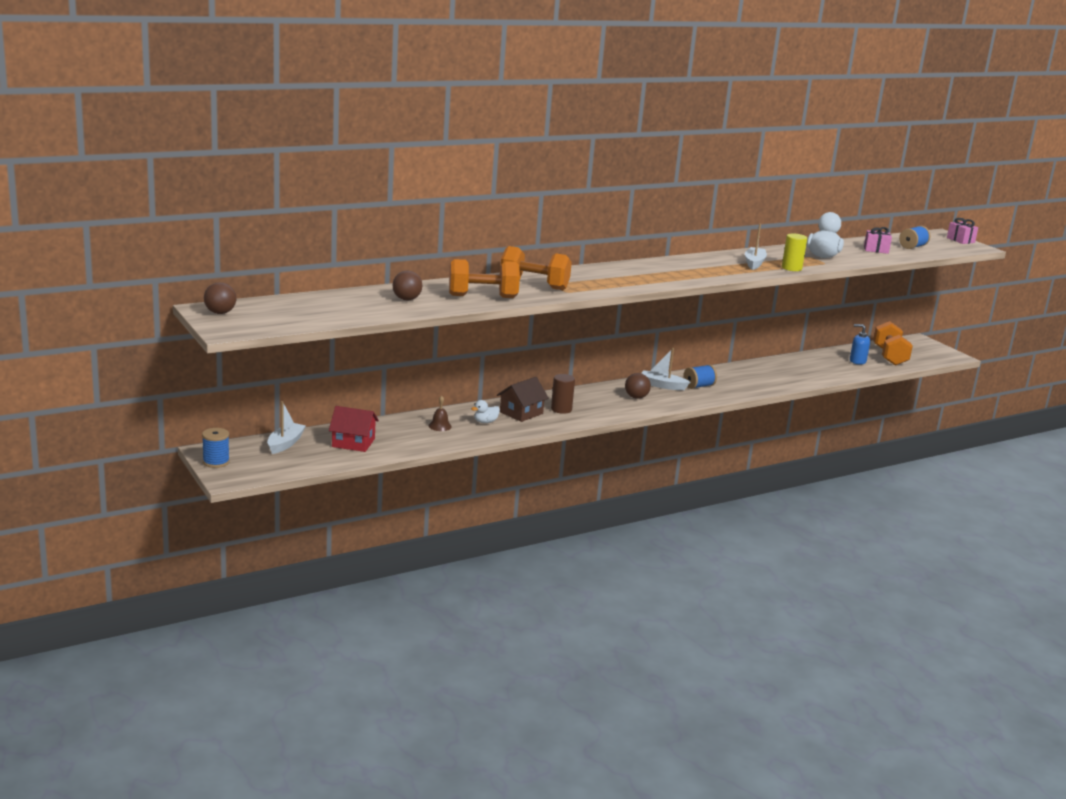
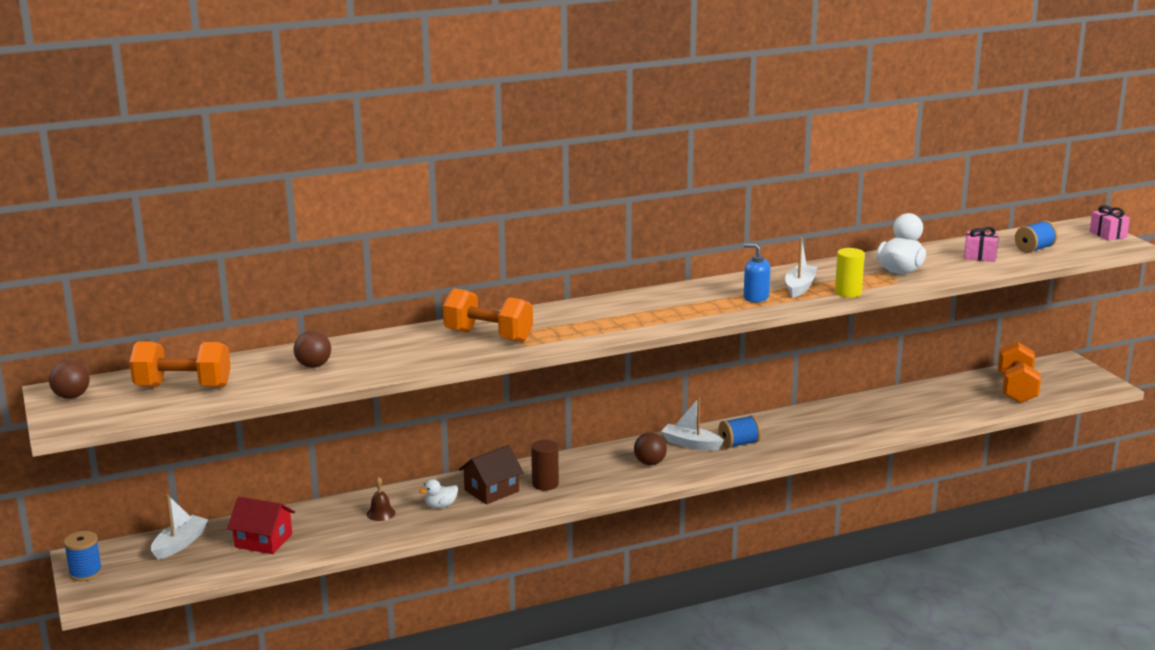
camera: 10 degrees right, 0 degrees up
(483, 296) = (413, 357): orange dumbbell -> orange dumbbell (183, 387)
(857, 361) = (969, 398): blue soap dispenser -> blue soap dispenser (756, 297)

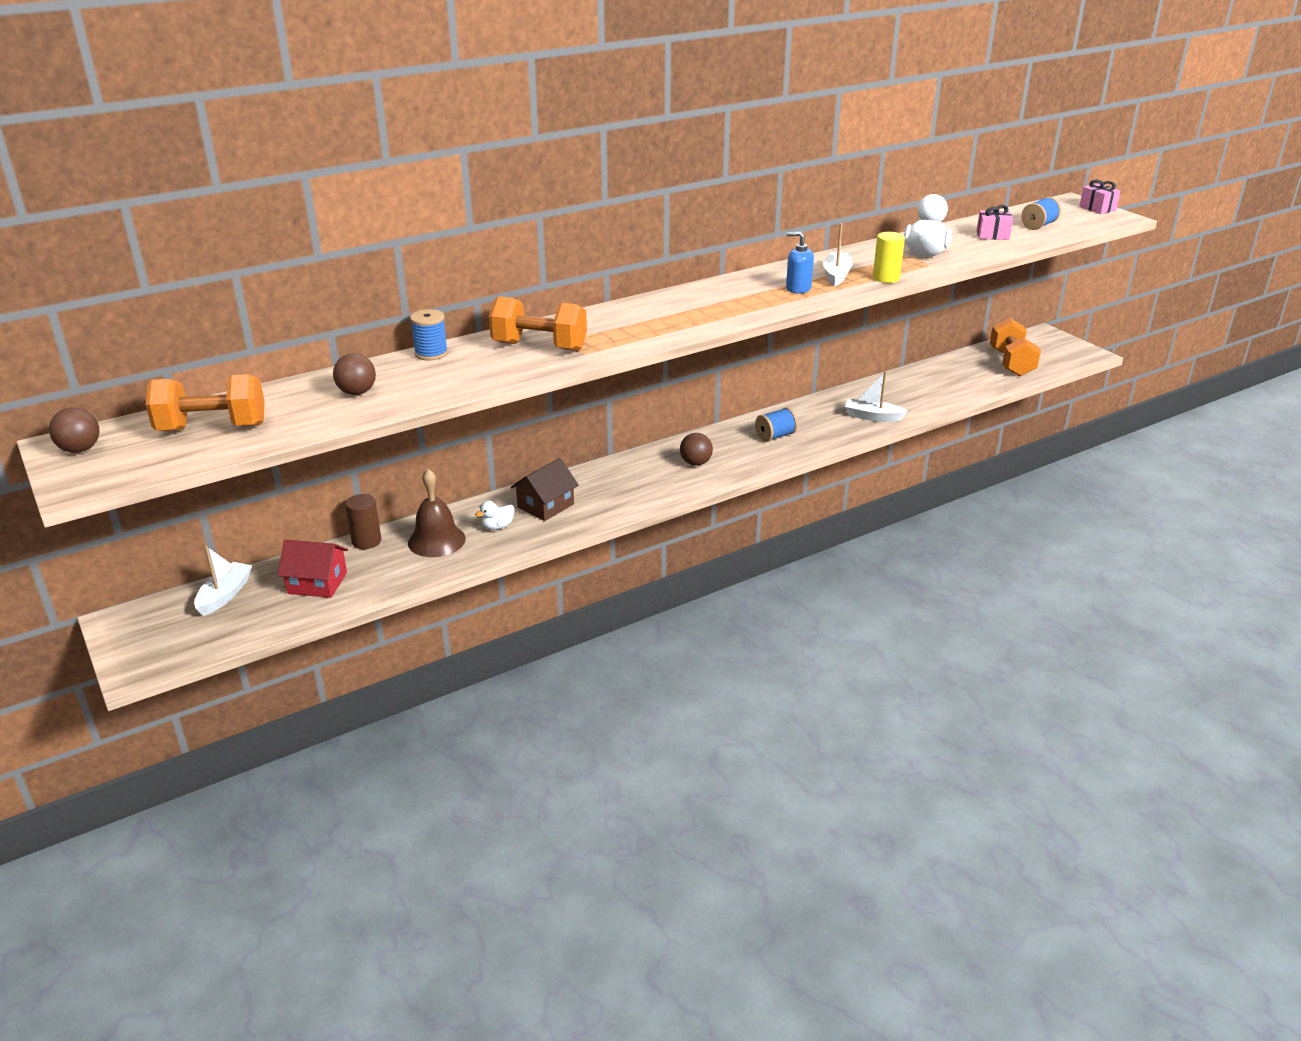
camera: 10 degrees left, 10 degrees up
(85, 573) = (123, 639): blue spool -> blue spool (431, 353)
(381, 513) = (436, 540): brown bell -> brown bell, size x1.89
(545, 484) = (598, 494): brown cylinder -> brown cylinder (366, 541)
(691, 444) = (729, 440): white boat -> white boat (872, 417)

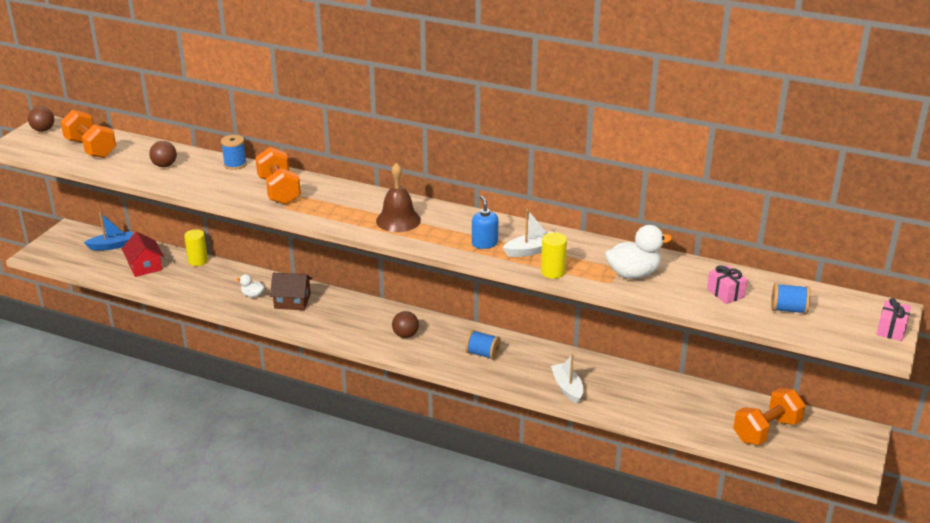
camera: 55 degrees right, 0 degrees up
(225, 595) = (112, 246): white boat -> blue boat
(366, 541) = (198, 261): brown cylinder -> yellow cylinder
(436, 540) = (219, 282): brown bell -> brown bell (398, 220)

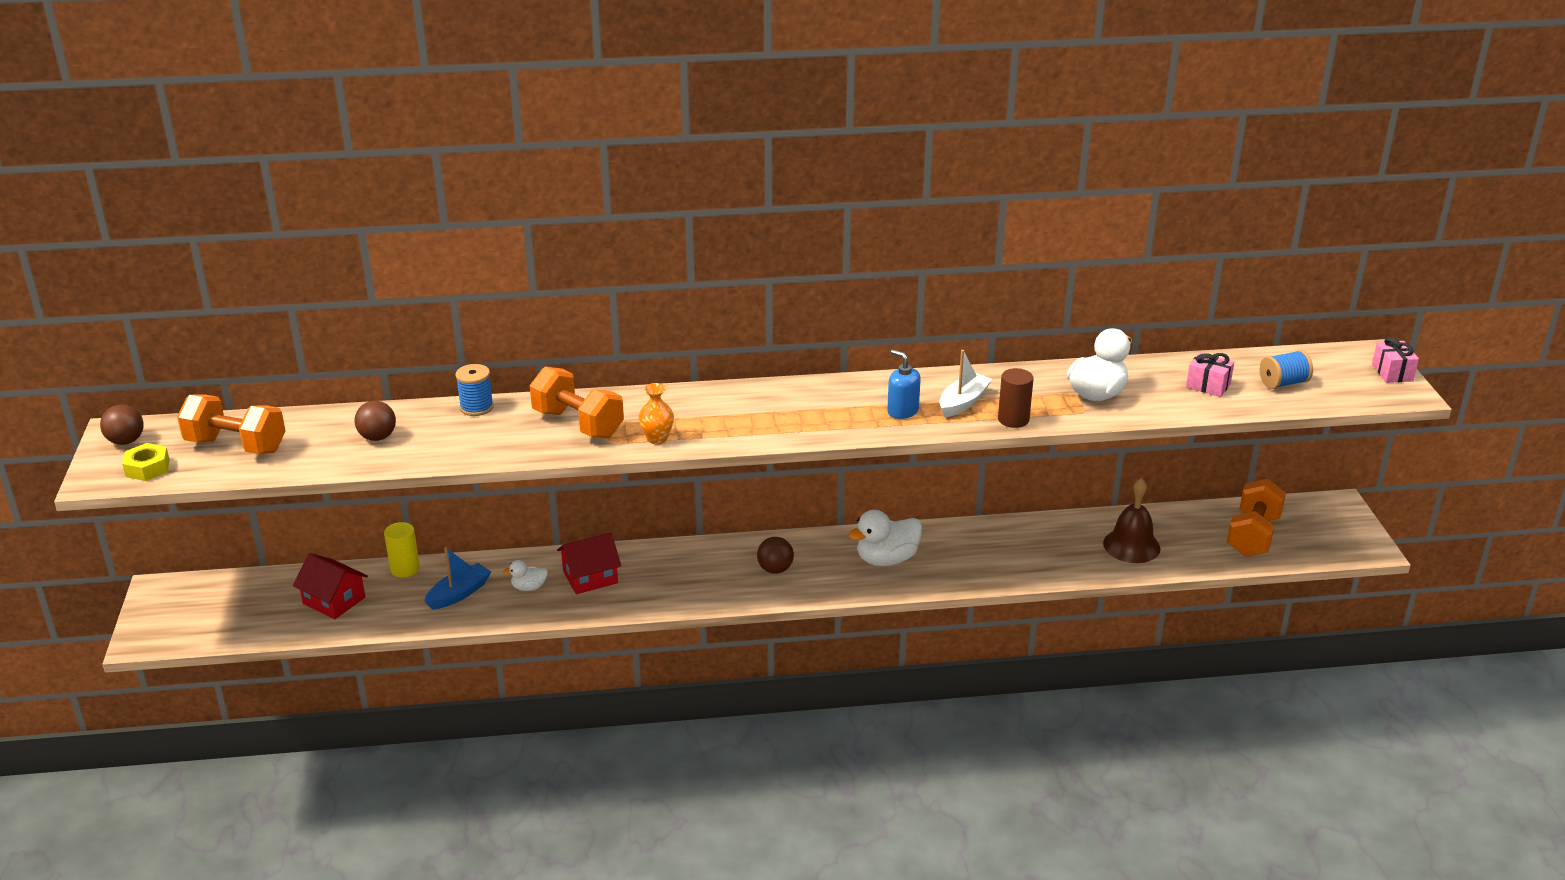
camera: 30 degrees left, 0 degrees up
(37, 147) = (147, 468): none -> yellow nut
(112, 246) = (254, 589): blue boat -> blue boat (459, 594)
(292, 301) = (590, 577): brown house -> red house
(313, 213) = (657, 439): none -> orange vase
(398, 220) = (771, 415): brown bell -> brown bell (1131, 545)
(483, 354) = (886, 559): blue spool -> white duck
(553, 272) = (1013, 419): yellow cylinder -> brown cylinder
(567, 388) = (1016, 564): white boat -> none

